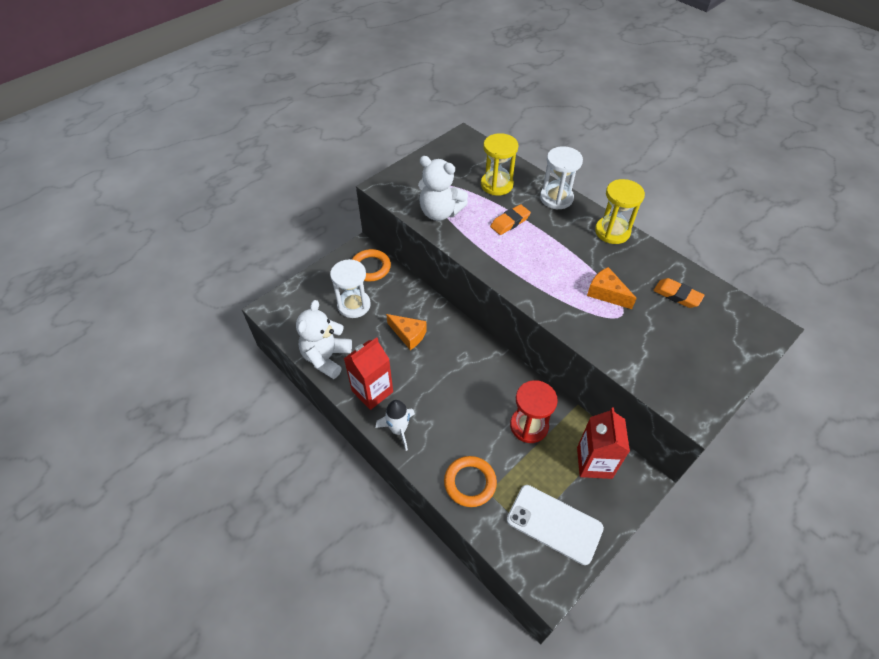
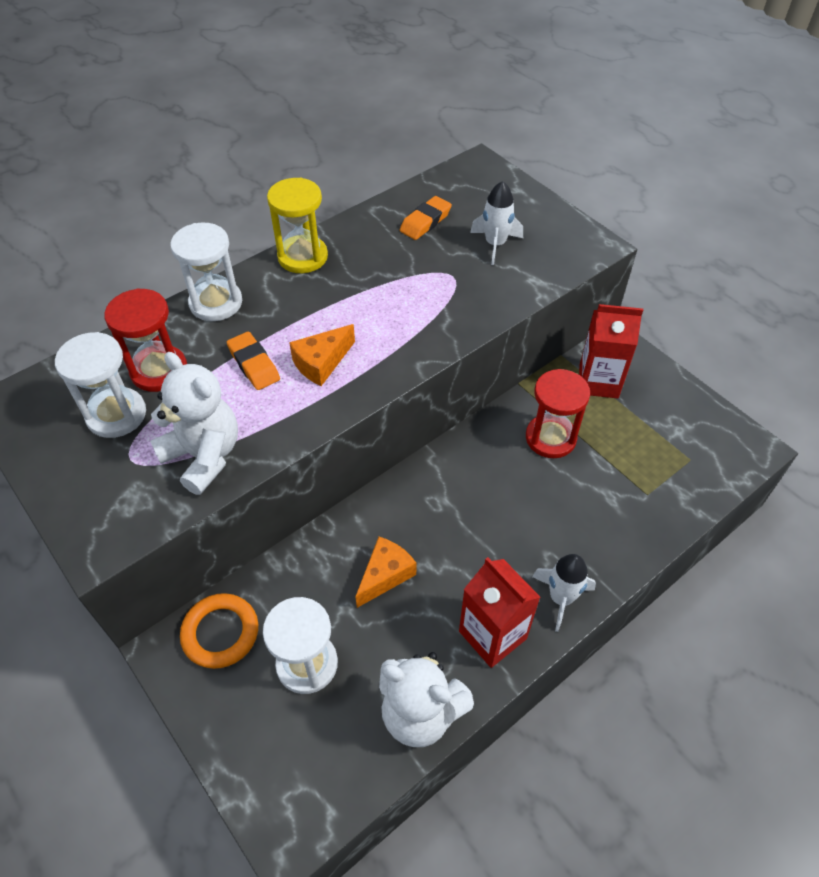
camera: 85 degrees left, 0 degrees up
(440, 212) = (204, 456): white teddy bear -> white teddy bear turned 75 degrees counterclockwise
(462, 175) = (116, 415): none -> white hourglass
(470, 483) = (636, 513): orange ring -> none
(496, 185) = (159, 370): yellow hourglass -> red hourglass
(554, 524) = (679, 432): white phone -> none
(606, 293) = (414, 283): orange cheese -> orange cheese (321, 363)
(667, 341) = (495, 244): none -> white rocket

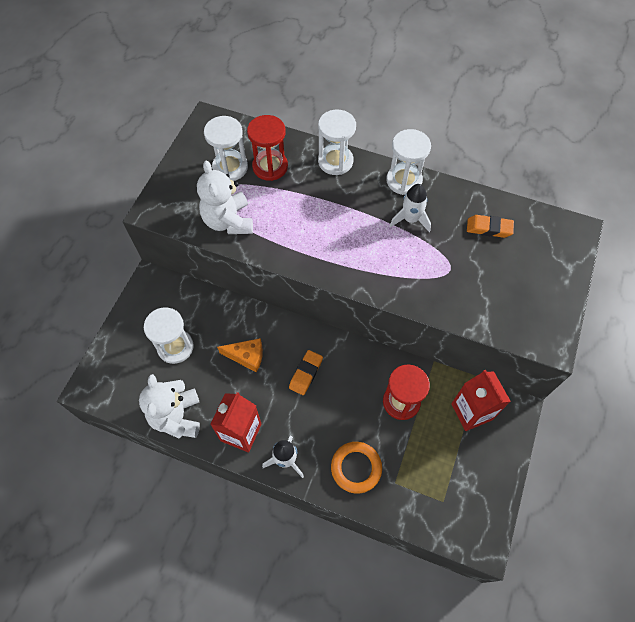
camera: 60 degrees right, 10 degrees up
(204, 456) = (228, 221): white teddy bear -> white teddy bear turned 150 degrees clockwise
(220, 633) = (171, 297): orange ring -> orange ring (356, 468)
(254, 364) = (303, 206): orange eraser -> orange eraser (306, 373)
(302, 257) = (404, 180): yellow hourglass -> white hourglass
(321, 363) = (327, 238): orange cheese -> none
(495, 244) = (500, 280): white rocket -> white rocket (410, 219)

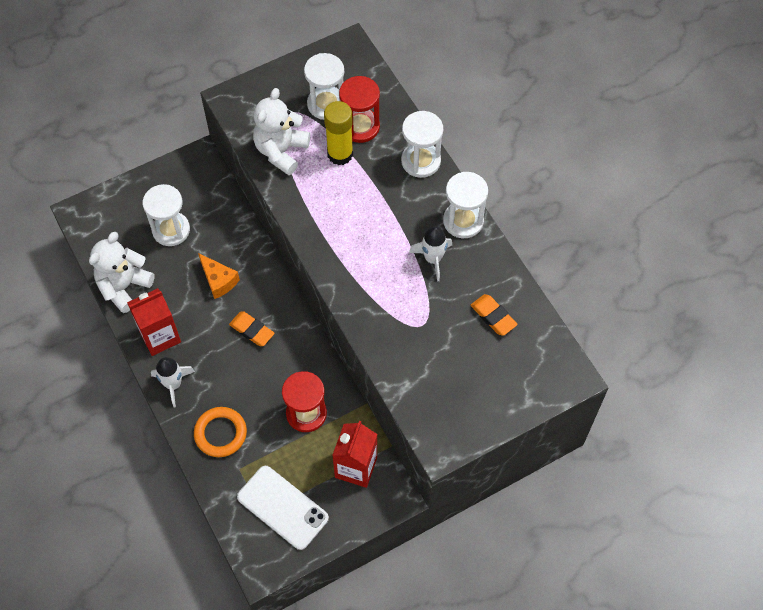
camera: 40 degrees right, 0 degrees up
(274, 194) = (340, 154): none -> yellow glue stick
(306, 373) = (252, 330): orange eraser -> orange eraser turned 60 degrees clockwise
(452, 484) = (282, 507): none -> white phone

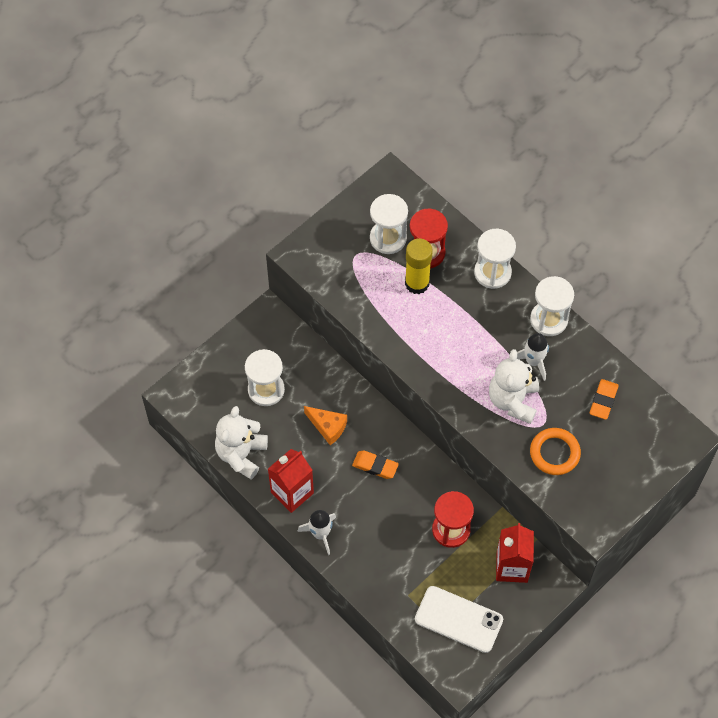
camera: 15 degrees left, 0 degrees up
(220, 433) = (379, 567): orange ring -> orange ring (554, 453)
(281, 151) = (362, 293): white teddy bear -> white teddy bear (513, 400)
(493, 316) = (603, 401): orange eraser -> orange eraser turned 75 degrees clockwise

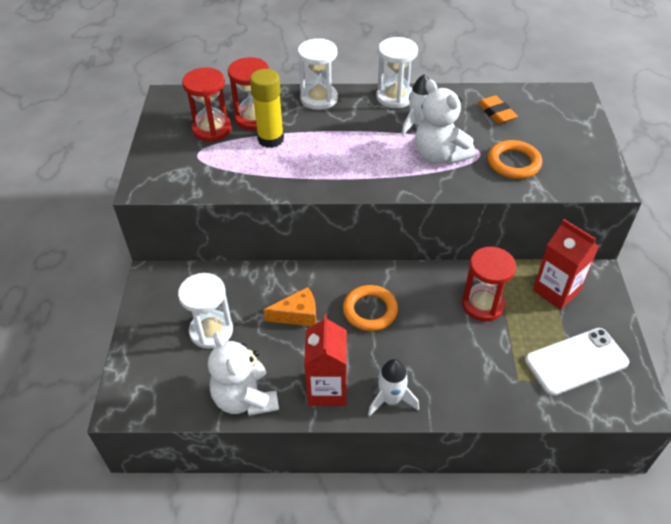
camera: 45 degrees left, 15 degrees down
(375, 466) = (370, 310): orange eraser -> orange ring
(388, 238) = (212, 129): white hourglass -> red hourglass

